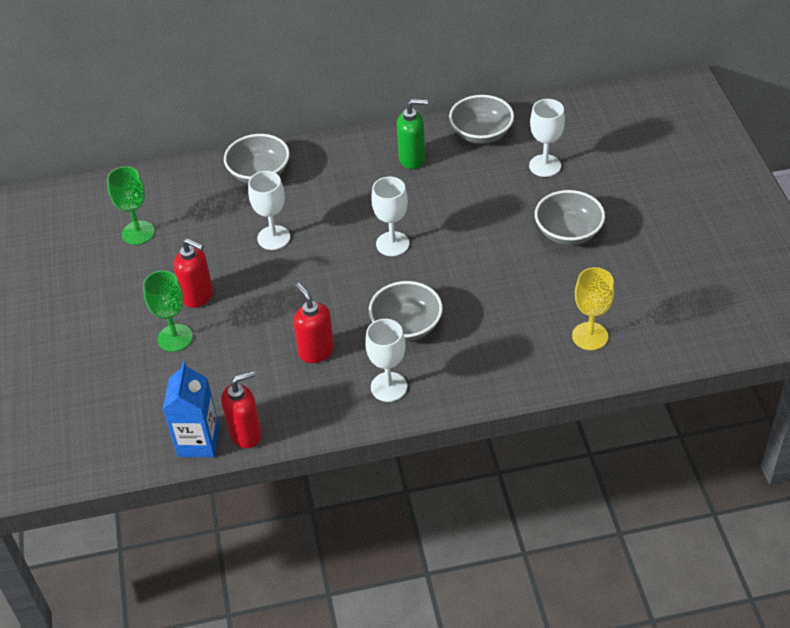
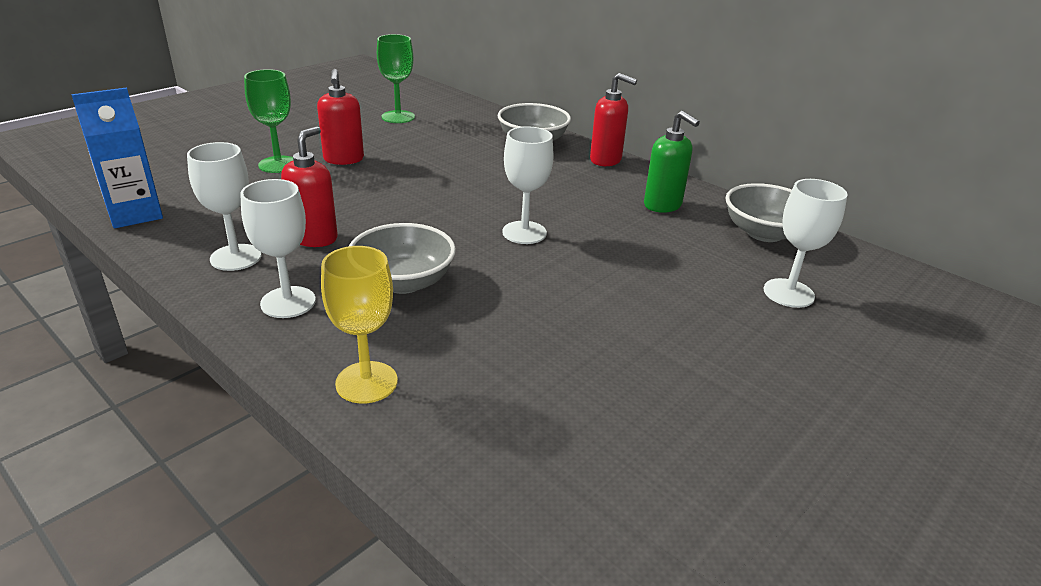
camera: 50 degrees right, 15 degrees down
(246, 434) = (158, 235): red soap dispenser -> red soap dispenser (606, 160)
(273, 238) = (458, 170): white goblet -> white goblet (236, 257)
(568, 232) = (706, 354): grey bowl -> none
(590, 336) = (529, 455): yellow goblet -> yellow goblet (366, 382)

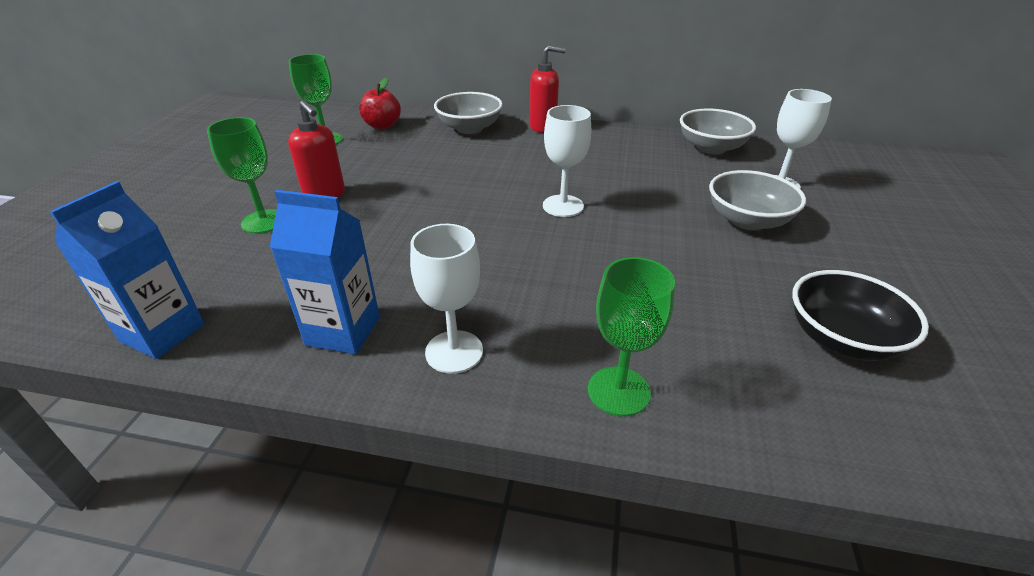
camera: 30 degrees left, 5 degrees up
(236, 257) = (343, 331): white goblet -> blue carton
(314, 238) = (396, 279): red soap dispenser -> none
(366, 382) = (618, 391): yellow goblet -> green goblet
(403, 282) = (528, 287): grey bowl -> grey bowl (747, 220)
(459, 118) = (382, 125): none -> red apple
(626, 442) = (841, 339): none -> black bowl
(663, 205) = (626, 149): green soap dispenser -> none

